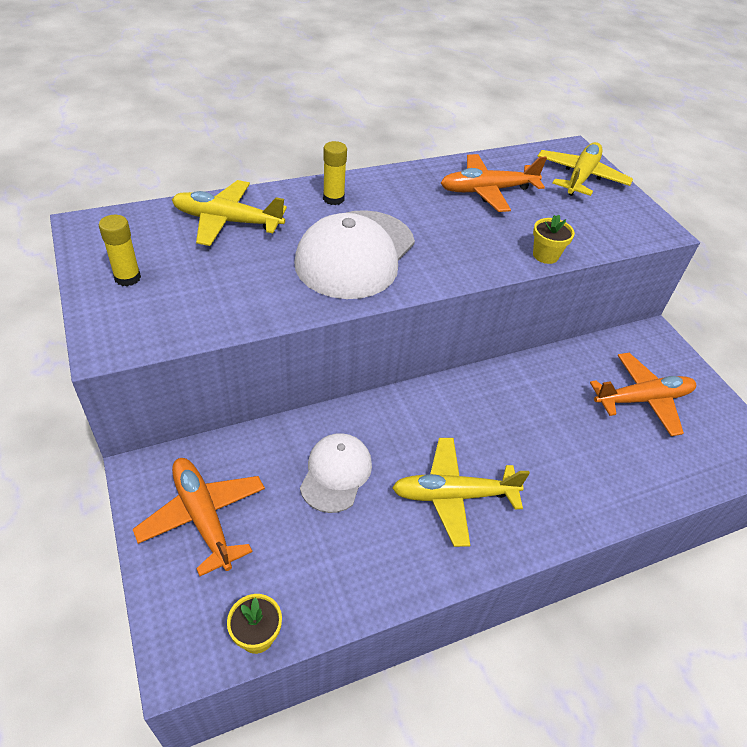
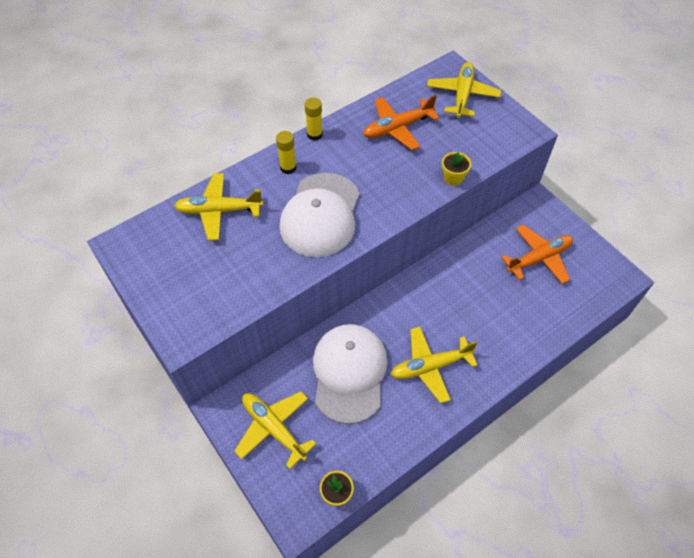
camera: 10 degrees left, 10 degrees up
(127, 278) = (170, 281): yellow glue stick -> yellow glue stick (314, 134)
(203, 517) = (273, 428): orange plane -> yellow plane
(336, 473) = (349, 373): white cap -> white cap, size x1.69

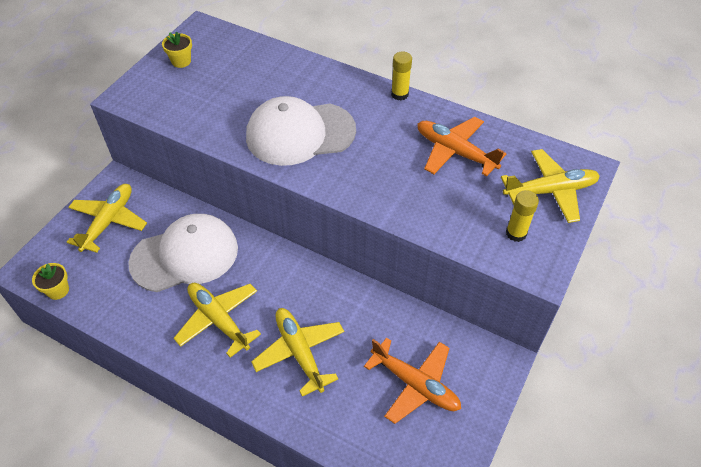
camera: 65 degrees right, 5 degrees down
(218, 211) = (266, 67): yellow plane -> yellow plane (299, 352)
(288, 167) = (344, 91): yellow glue stick -> yellow glue stick (516, 233)
(453, 178) = (414, 221): yellow flower pot -> yellow flower pot (181, 61)

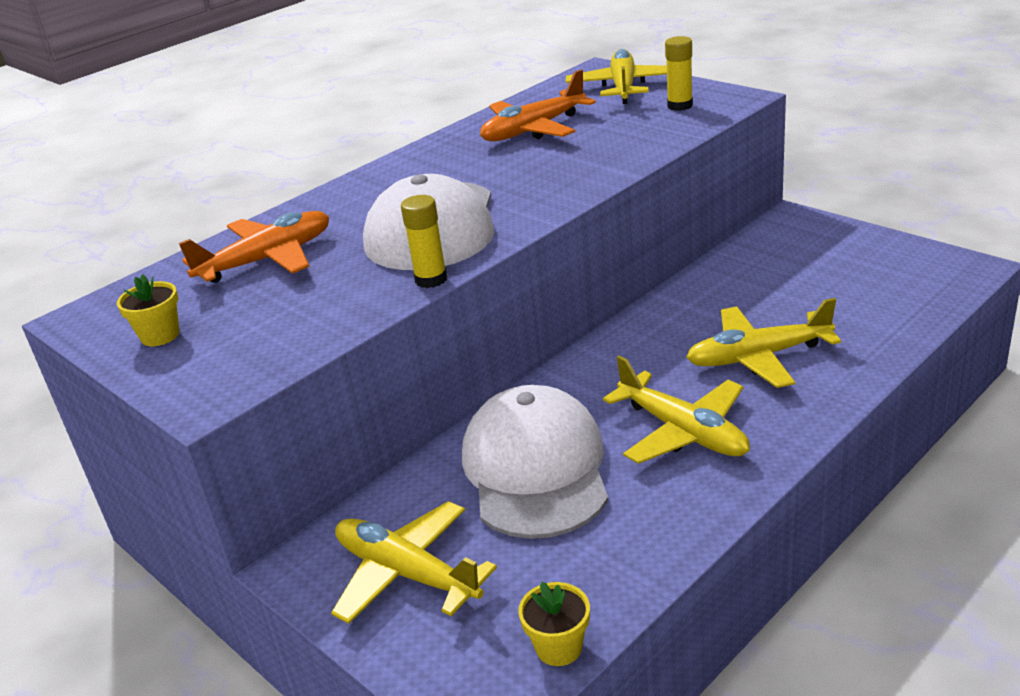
camera: 70 degrees left, 20 degrees down
(218, 320) = (683, 432): yellow plane -> yellow plane turned 105 degrees counterclockwise
(399, 94) = (402, 157): yellow glue stick -> yellow glue stick (431, 279)
(415, 384) = (819, 273): orange plane -> orange plane (268, 259)

